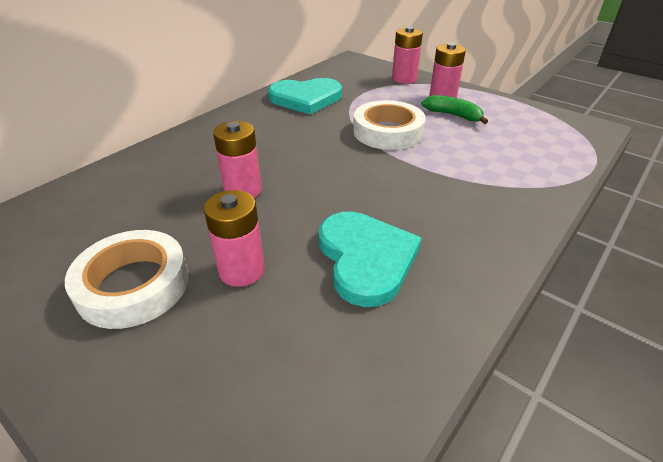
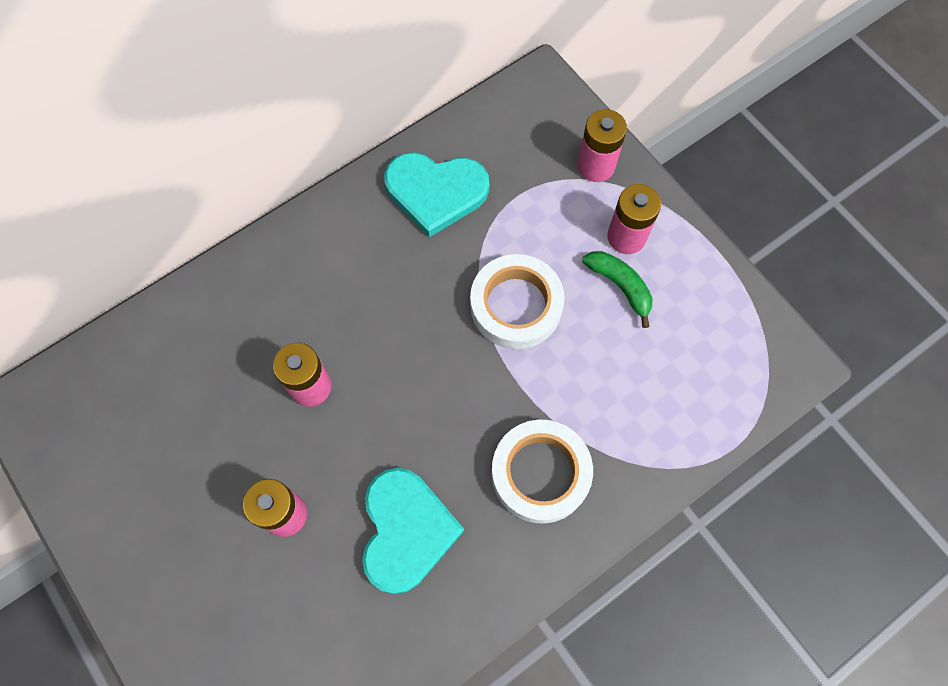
camera: 15 degrees right, 30 degrees up
(133, 285) = (186, 507): white tape -> white tape (540, 473)

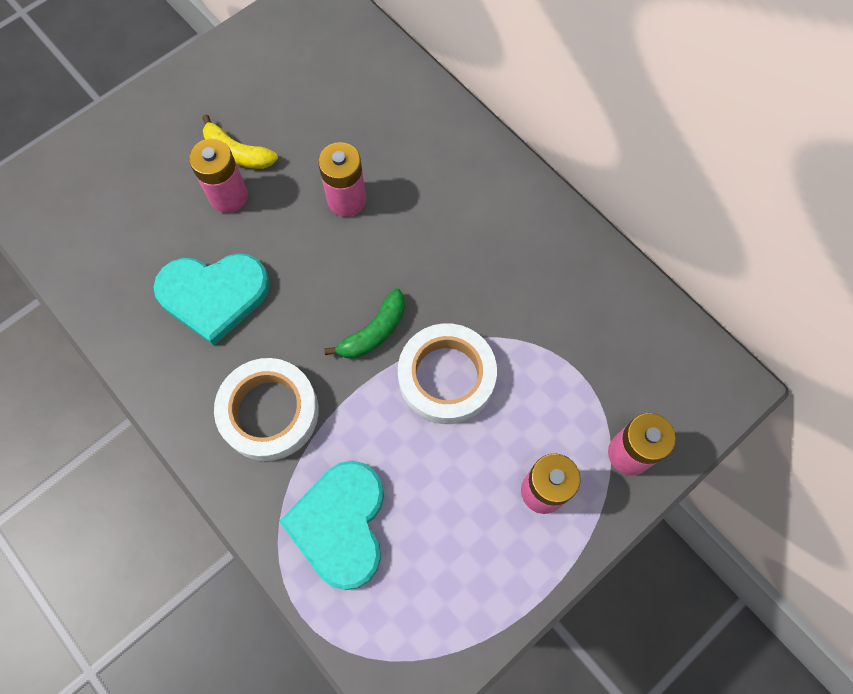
camera: 85 degrees right, 0 degrees up
(230, 504) = (237, 153): none -> yellow banana
(436, 192) = (567, 287): turquoise heart -> turquoise heart (340, 524)
(620, 286) = (480, 486): green banana -> green banana (374, 332)

